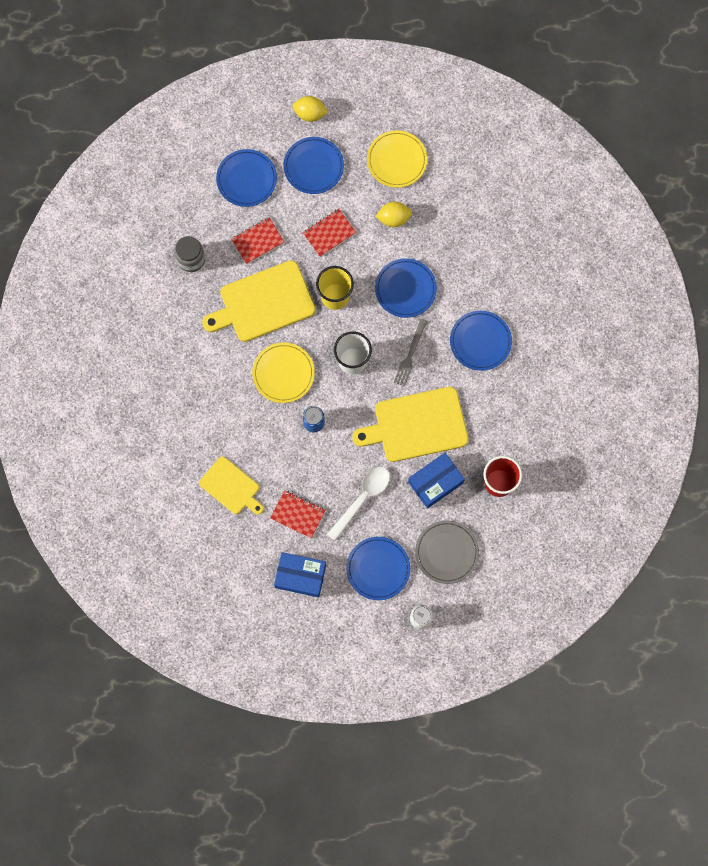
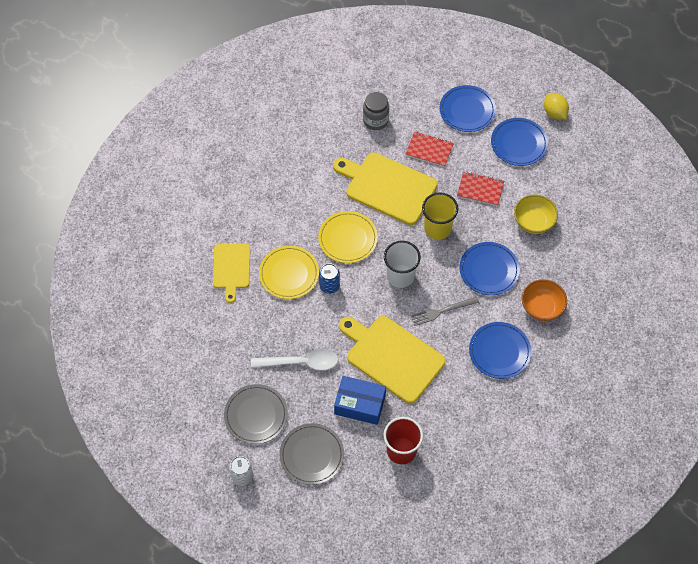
camera: 50 degrees right, 15 degrees down
(298, 514) = (249, 328): red notebook -> none
(300, 576) = (203, 365): blue box -> none
(378, 568) = (256, 415): blue plate -> grey plate
(393, 218) = (533, 222): yellow lemon -> yellow bowl
(396, 160) = (578, 191): yellow plate -> yellow plate (289, 274)
(471, 278) = (542, 307): none -> orange bowl

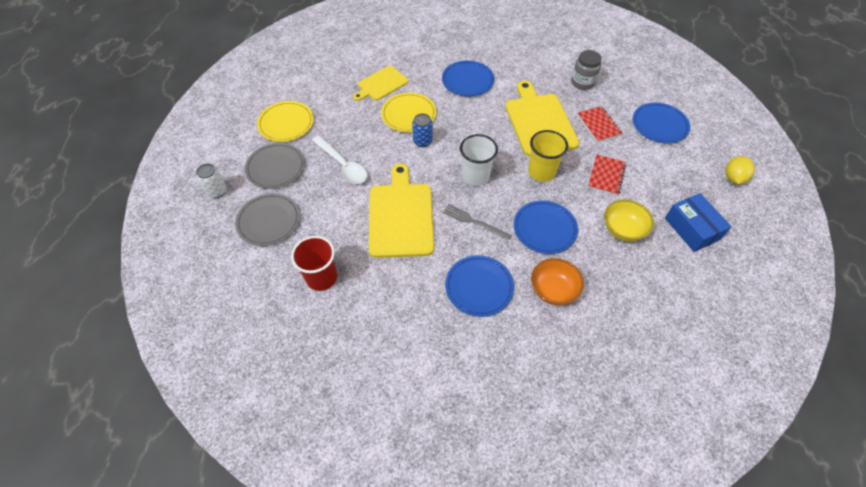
camera: 50 degrees right, 5 degrees down
(347, 238) = (472, 127): yellow plate -> yellow plate (286, 123)
(360, 404) = (339, 223): blue box -> blue box (692, 229)
(480, 189) = (606, 176): red notebook -> red notebook turned 45 degrees clockwise
(519, 143) = (676, 173): blue plate -> blue plate (467, 80)

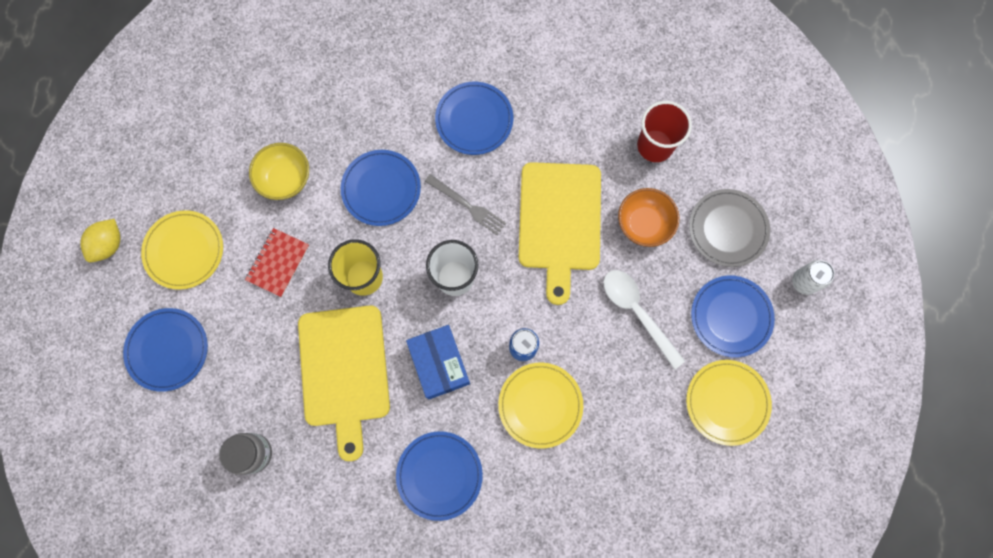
camera: 175 degrees left, 20 degrees up
(275, 167) = (731, 316): grey plate -> blue plate
(381, 84) = (581, 478): yellow cutting board -> none
(553, 290) = (391, 109): orange bowl -> orange bowl (644, 224)
(599, 125) = (258, 357): red notebook -> none
(677, 178) = (184, 250): none -> yellow plate
(692, 229) = (200, 173): blue box -> blue box (439, 364)

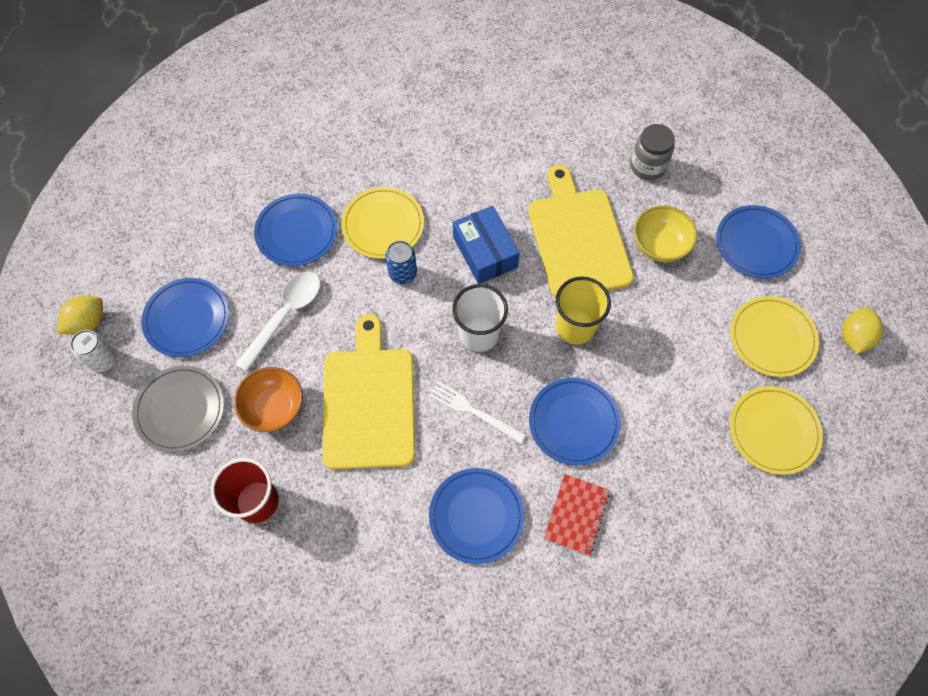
camera: 175 degrees right, 10 degrees down
(278, 263) = (669, 333): red notebook -> red notebook (576, 515)
(285, 179) = (684, 424): yellow bowl -> yellow bowl (659, 245)
(439, 475) = (473, 162): blue plate -> blue plate (296, 232)
(467, 206) = (473, 411): grey fork -> white fork
(637, 312) = (285, 315): white spoon -> white spoon turned 105 degrees counterclockwise
(727, 402) = (200, 241): yellow plate -> yellow plate (773, 431)
(825, 321) = (88, 322): none -> yellow lemon

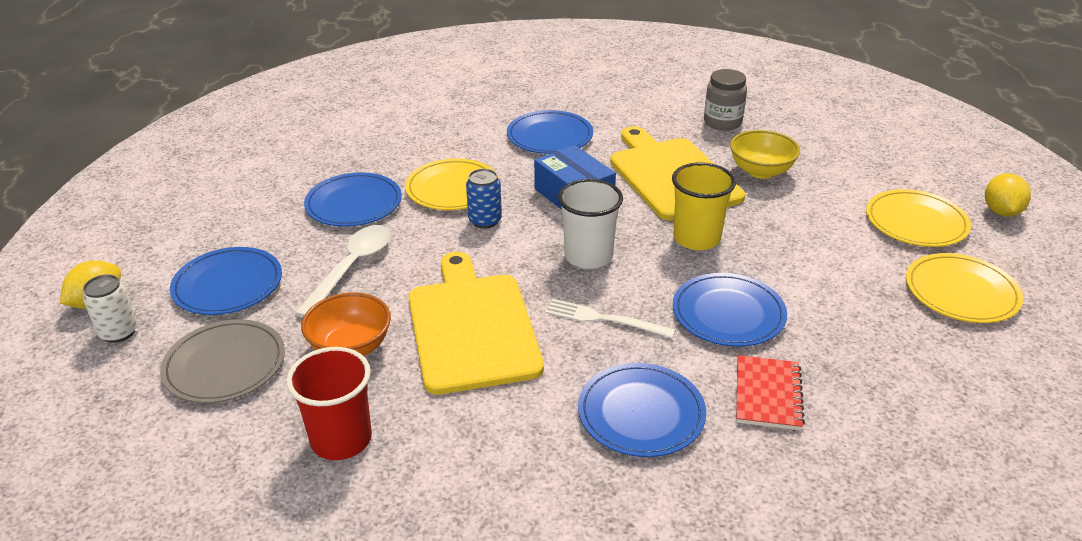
camera: 10 degrees left, 30 degrees down
(756, 244) = (860, 160): blue plate -> blue plate (550, 136)

